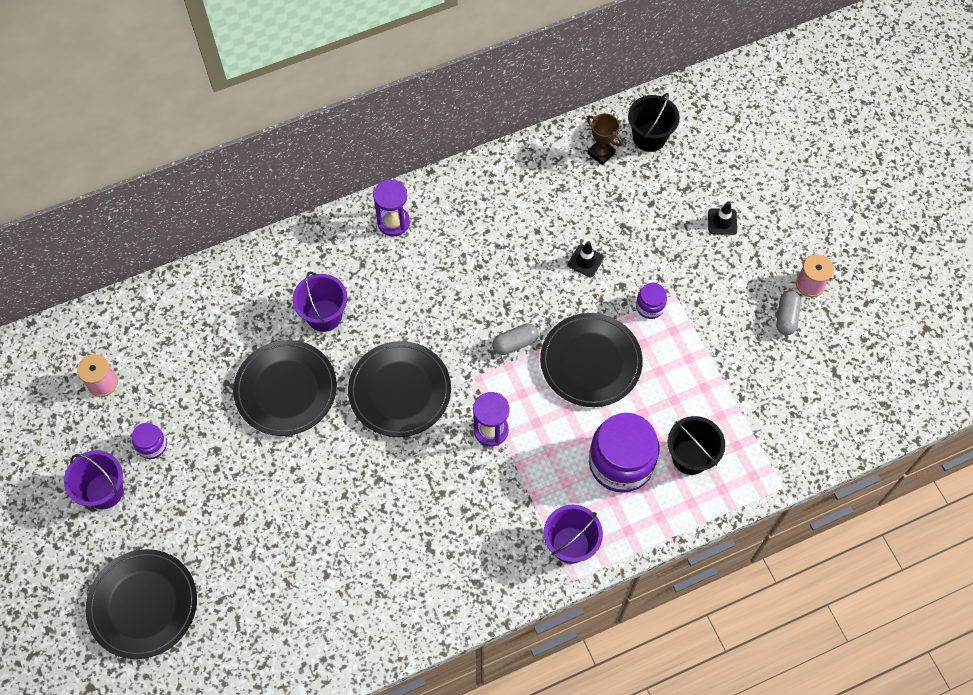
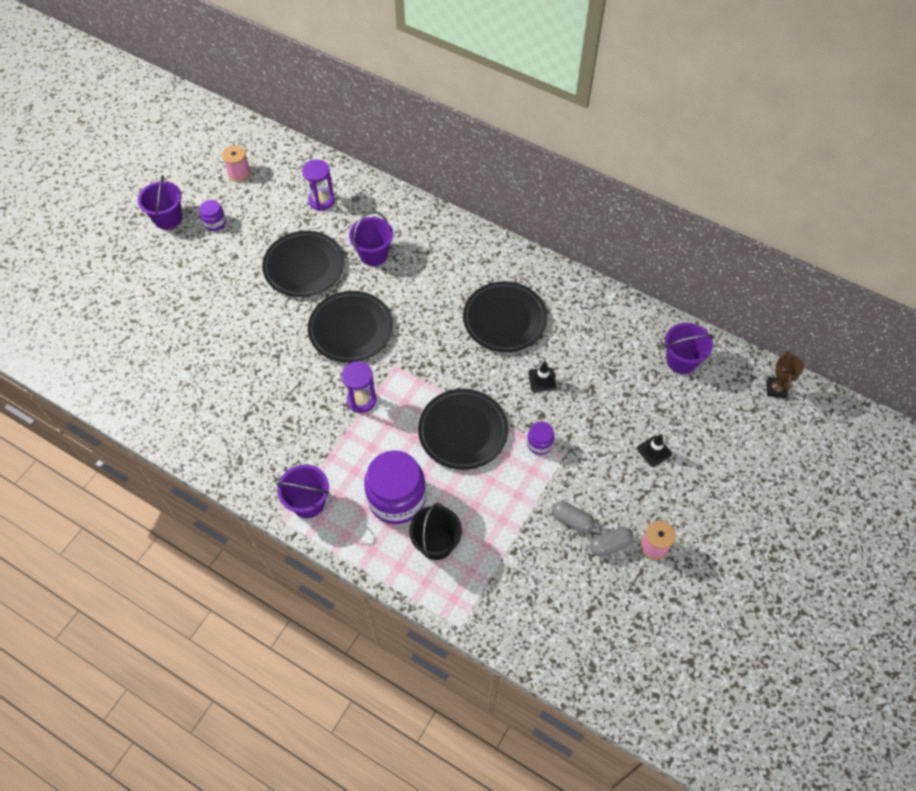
camera: 55 degrees right, 5 degrees down
(143, 605) = (105, 283): black plate -> black plate (504, 319)
(393, 222) = (474, 250): purple hourglass -> purple hourglass (321, 200)
(515, 343) = (440, 375): grey capsule -> grey capsule (572, 520)
(601, 153) = (639, 338): brown trophy -> brown trophy (776, 389)
(649, 137) = (681, 361): black bucket -> purple bucket

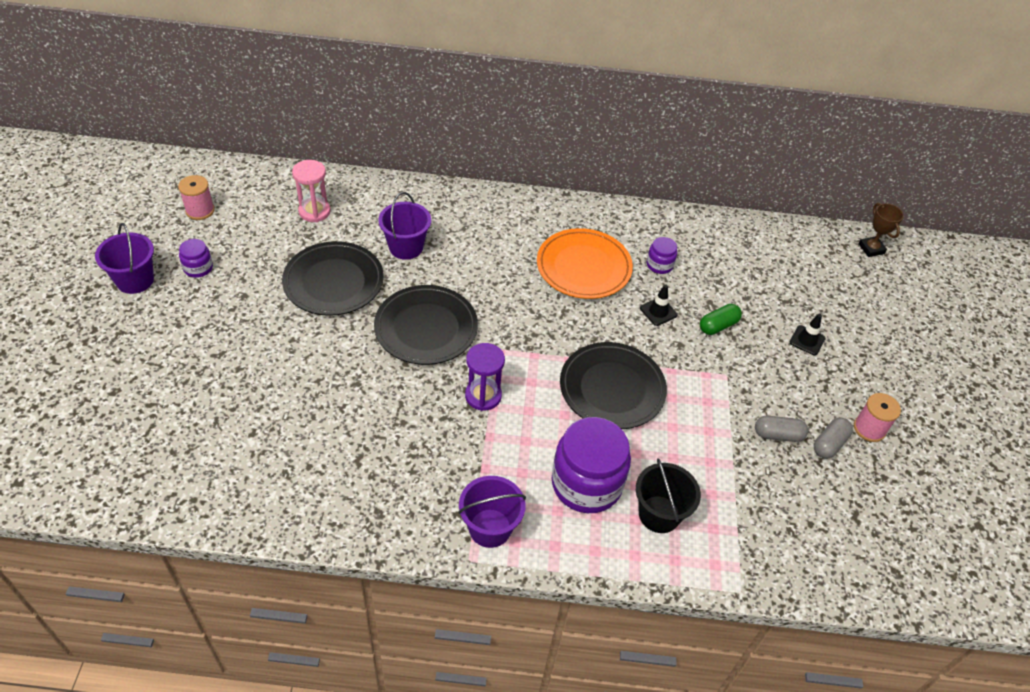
camera: 30 degrees left, 10 degrees down
(321, 200) = (314, 211): purple hourglass -> pink hourglass
(504, 319) = (583, 267): black plate -> orange plate
(539, 443) = (696, 372): purple jar -> purple jar (659, 265)
(584, 410) = (718, 326): none -> green capsule
(681, 361) = (774, 251): purple bucket -> none

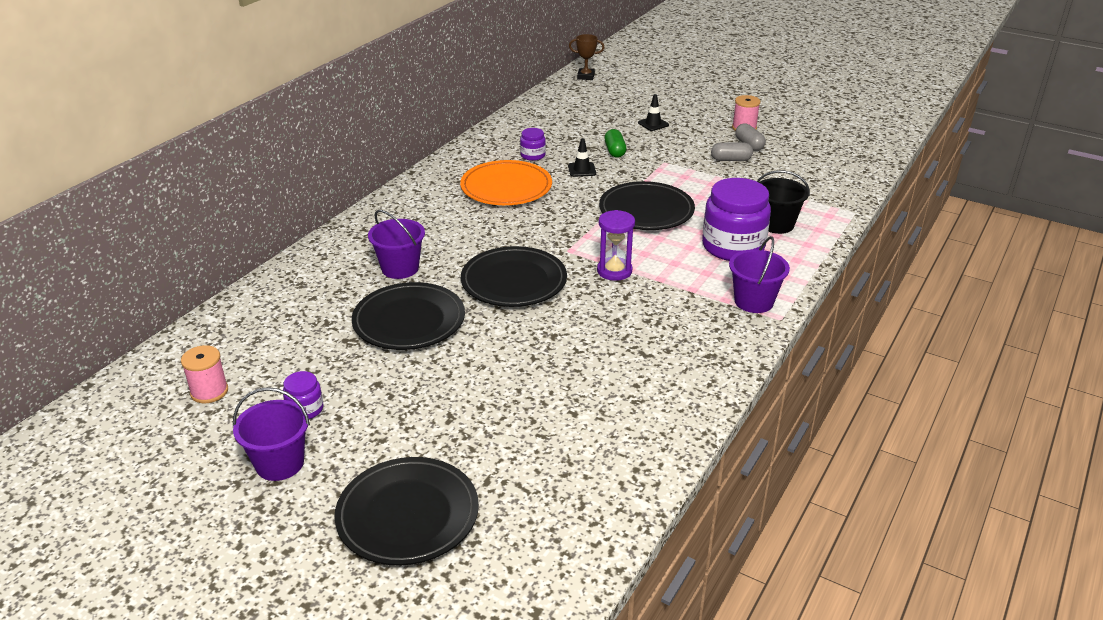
camera: 60 degrees left, 15 degrees down
(100, 371) = (407, 515): none -> black plate
(314, 211) = (294, 311): pink hourglass -> none
(778, 435) = (731, 160): grey capsule -> grey capsule turned 60 degrees clockwise

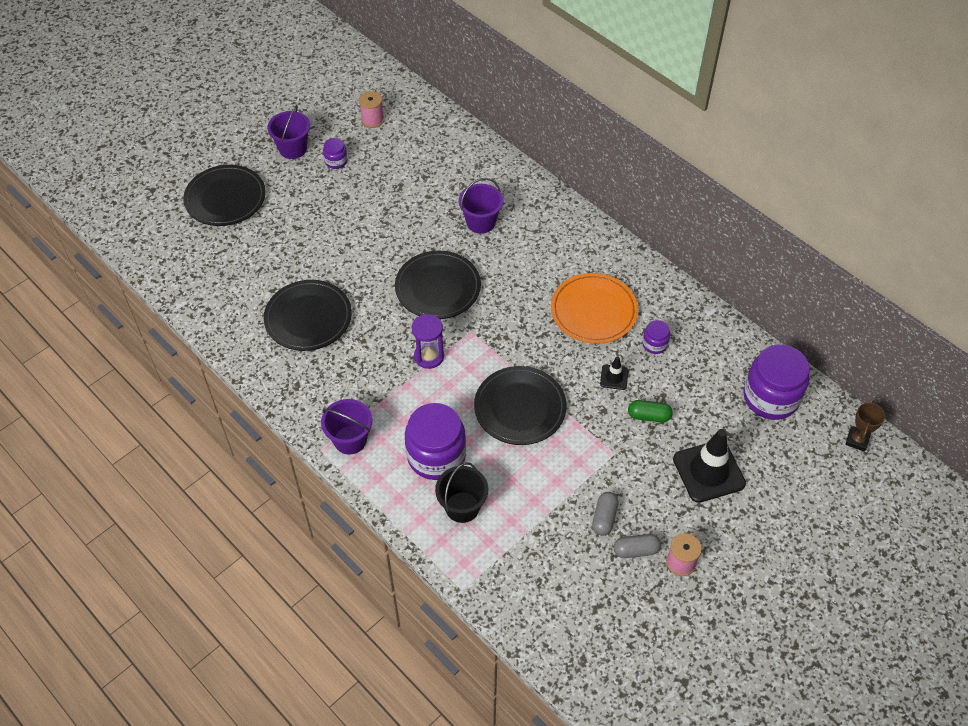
camera: 105 degrees right, 20 degrees up
(409, 321) = (409, 219): black plate -> black plate (308, 318)
(563, 106) = (771, 397): none -> purple jar
(653, 124) = (708, 471): black traffic cone -> black traffic cone, size x2.09

